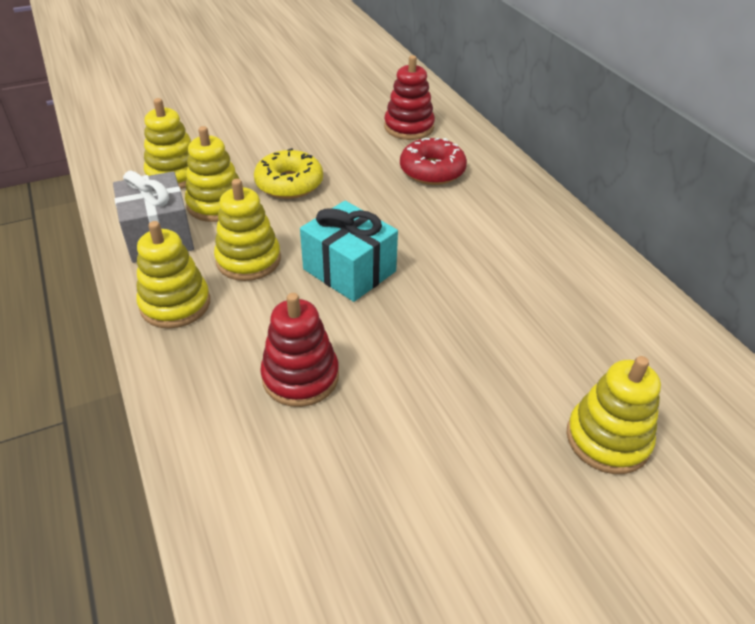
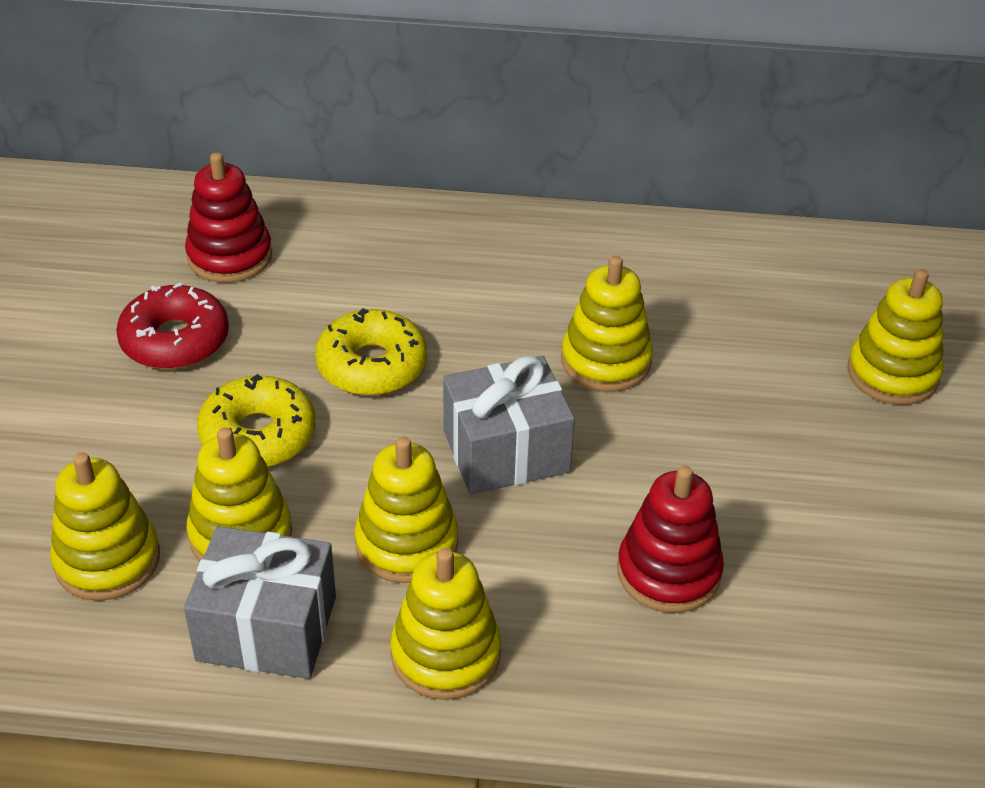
camera: 60 degrees left, 0 degrees up
(349, 270) = (506, 451): turquoise gift -> grey gift
(373, 199) = (372, 365): none -> yellow donut
(432, 170) = (357, 283): red donut -> red donut (175, 340)
(465, 283) = (606, 361): none -> yellow stacking toy

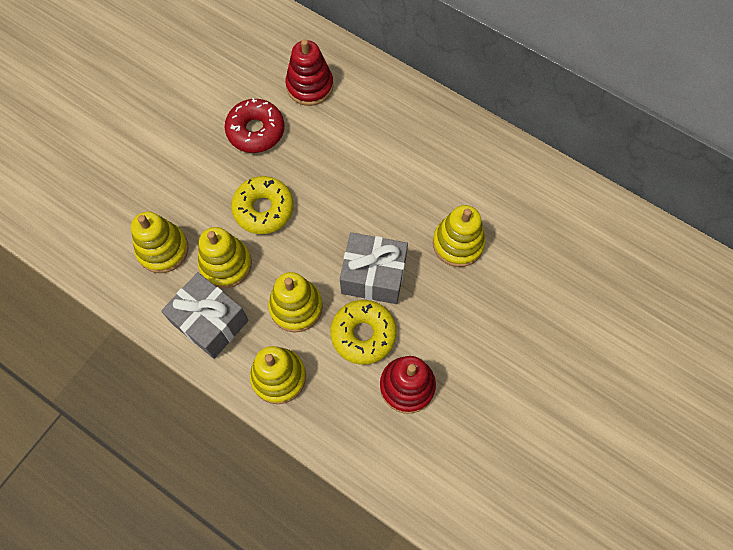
camera: 30 degrees right, 25 degrees up
(372, 365) = (340, 191): yellow donut -> yellow donut (363, 334)
(892, 374) = (606, 325): yellow stacking toy -> none

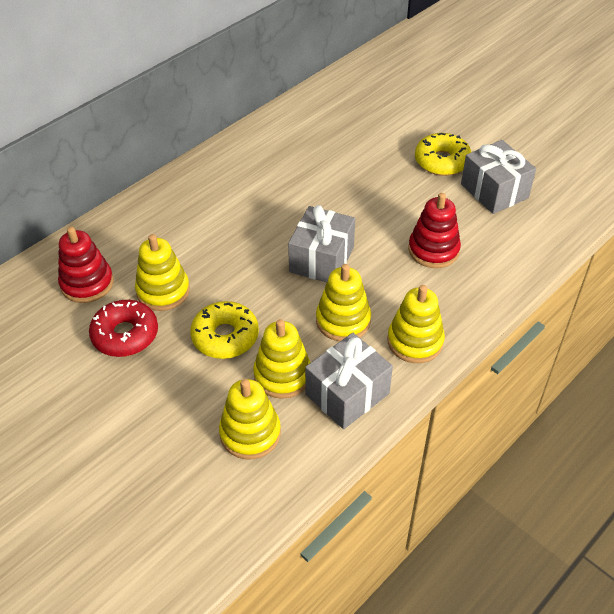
camera: 80 degrees left, 20 degrees down
(363, 334) = (380, 273): yellow donut -> yellow donut (442, 161)
(458, 243) = (302, 199): yellow stacking toy -> yellow stacking toy (163, 291)
(518, 450) = (494, 191): none -> grey gift

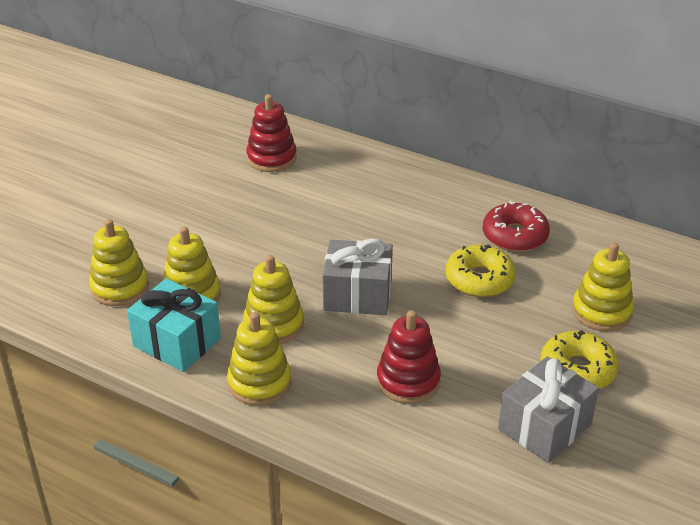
camera: 75 degrees right, 10 degrees down
(125, 335) = (217, 193): red donut -> red donut (515, 236)
(163, 291) = (276, 201): yellow stacking toy -> yellow stacking toy (601, 311)
(225, 336) = (230, 250): yellow donut -> yellow donut (479, 279)
(347, 394) = (177, 342): grey gift -> turquoise gift

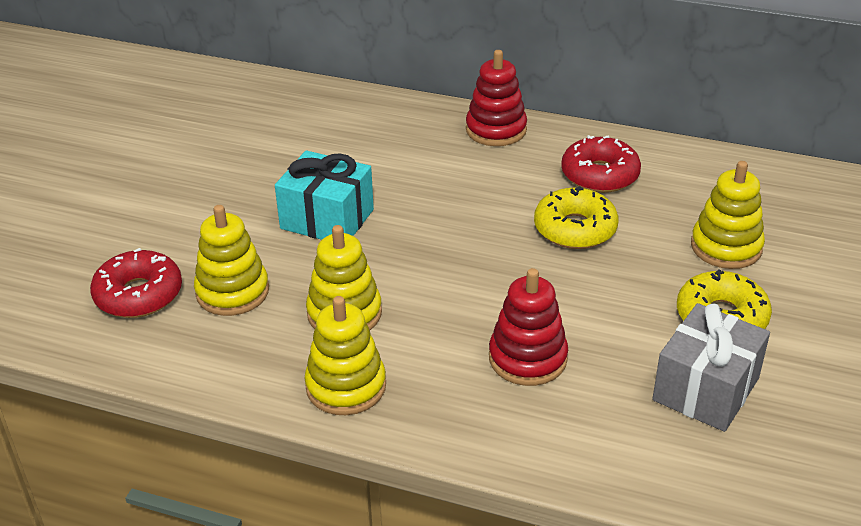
camera: 10 degrees left, 0 degrees up
(120, 287) = (139, 295): yellow stacking toy -> red donut
(177, 342) = (228, 352): turquoise gift -> turquoise gift (327, 219)
(271, 158) = (289, 122): red stacking toy -> red stacking toy (496, 130)
(357, 295) = (437, 265): grey gift -> none

